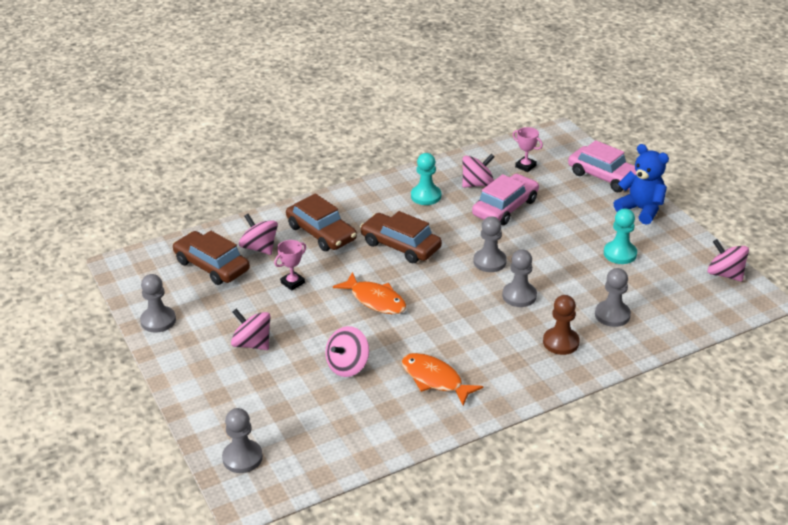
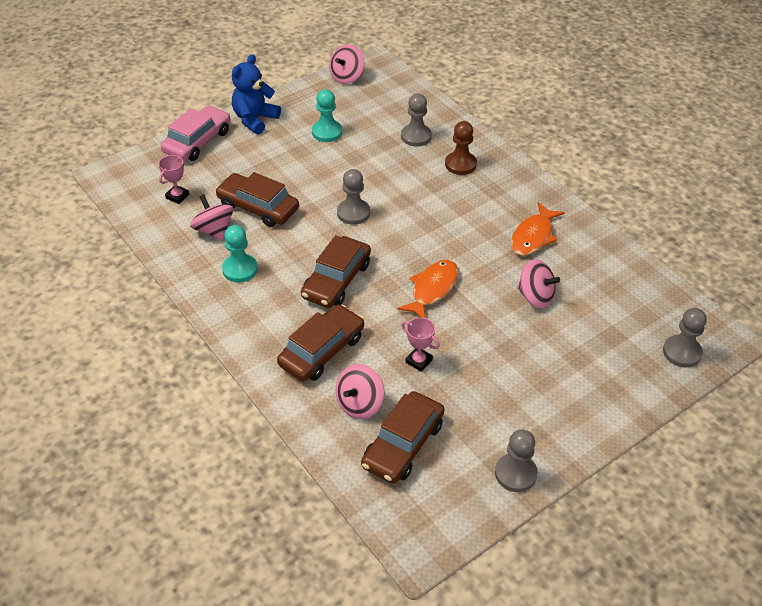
camera: 100 degrees left, 10 degrees up
(252, 344) = (527, 376): pink spinning top -> none
(505, 208) = (258, 207): pink car -> brown car
(519, 296) = (402, 191): grey pawn -> none

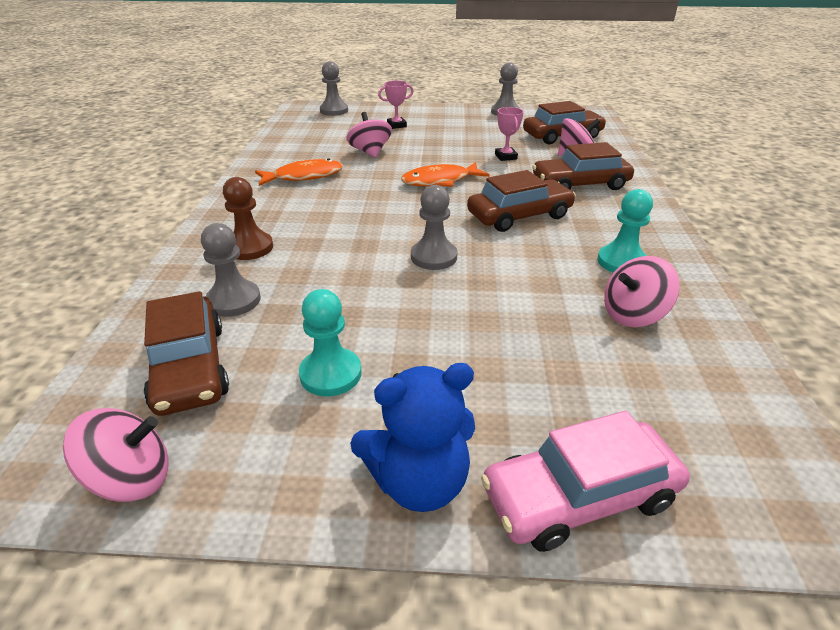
camera: 140 degrees left, 10 degrees down
(177, 196) = (674, 392): pink trophy -> pink trophy (396, 125)
(214, 230) = (633, 314): pink spinning top -> pink spinning top turned 60 degrees clockwise
(258, 207) = (547, 315): brown car -> brown car (189, 367)

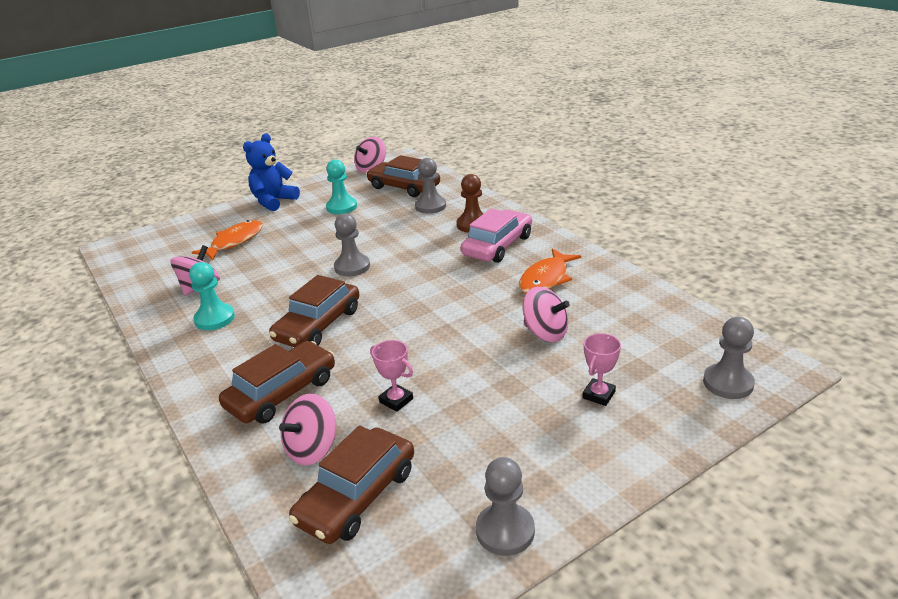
camera: 145 degrees right, 5 degrees down
(440, 181) = (425, 329): orange fish -> orange fish (235, 242)
(579, 495) = (212, 219): pink car -> pink car (497, 246)

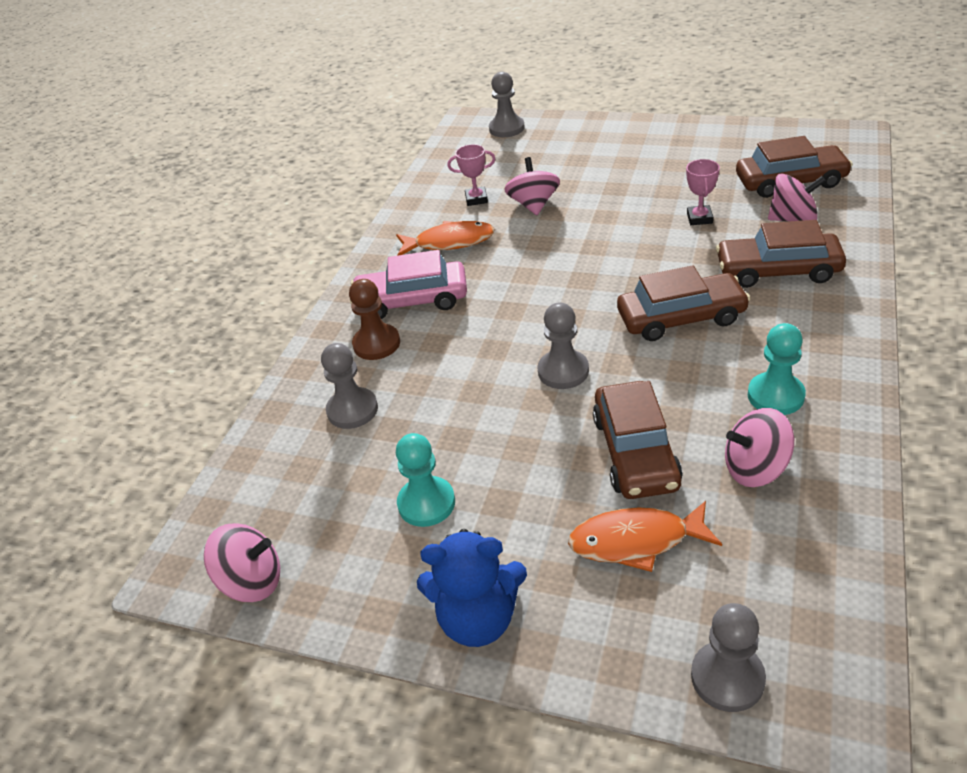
camera: 125 degrees left, 10 degrees up
(404, 187) = (305, 481): brown car -> brown car (635, 451)
(505, 531) = (729, 133): grey pawn -> grey pawn (727, 678)
(599, 395) = (578, 157): pink trophy -> pink trophy (476, 199)

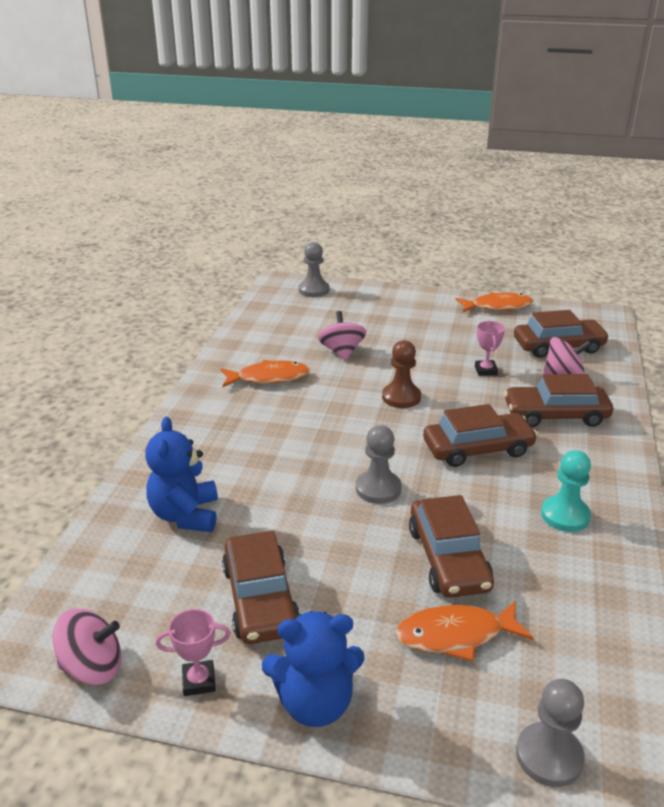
camera: 10 degrees left, 10 degrees down
(352, 410) = (185, 515): grey pawn -> blue teddy bear
(376, 344) = (206, 459): brown pawn -> brown pawn (401, 397)
(412, 300) = (237, 424): pink car -> none
(426, 503) = (260, 599): turquoise pawn -> brown car
(476, 199) = (290, 344): pink trophy -> pink trophy (199, 681)
(722, 134) = (498, 307): none -> orange fish
(755, 468) = (554, 575): pink spinning top -> none

